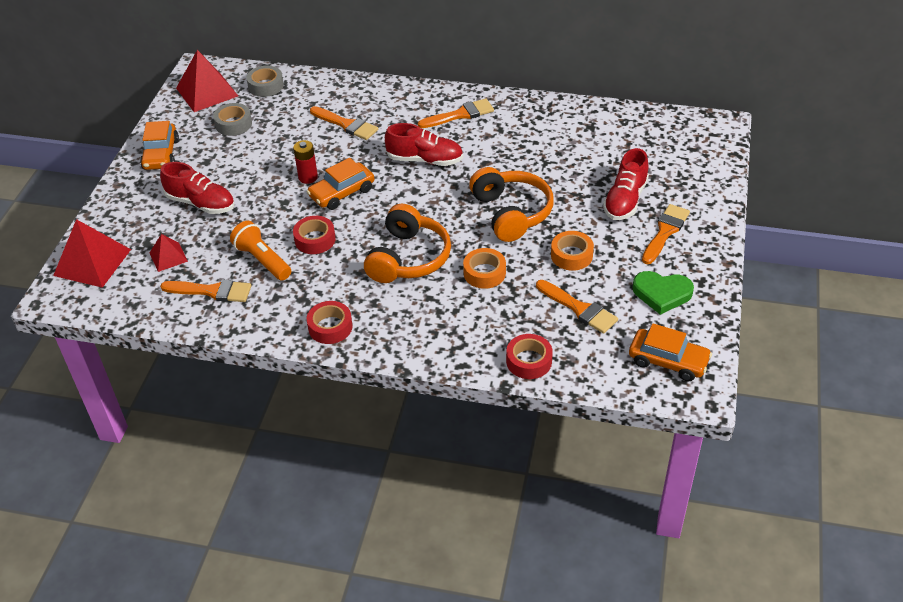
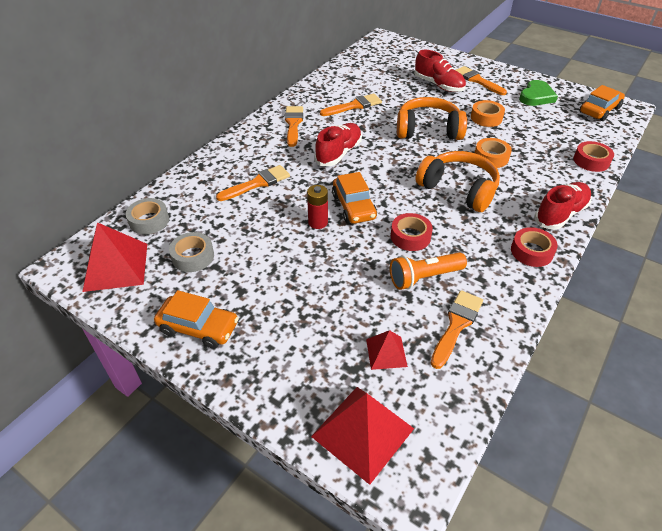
camera: 70 degrees left, 0 degrees up
(201, 203) = (310, 308): red shoe -> red shoe (560, 214)
(579, 308) = (542, 128): orange brush -> orange brush (354, 106)

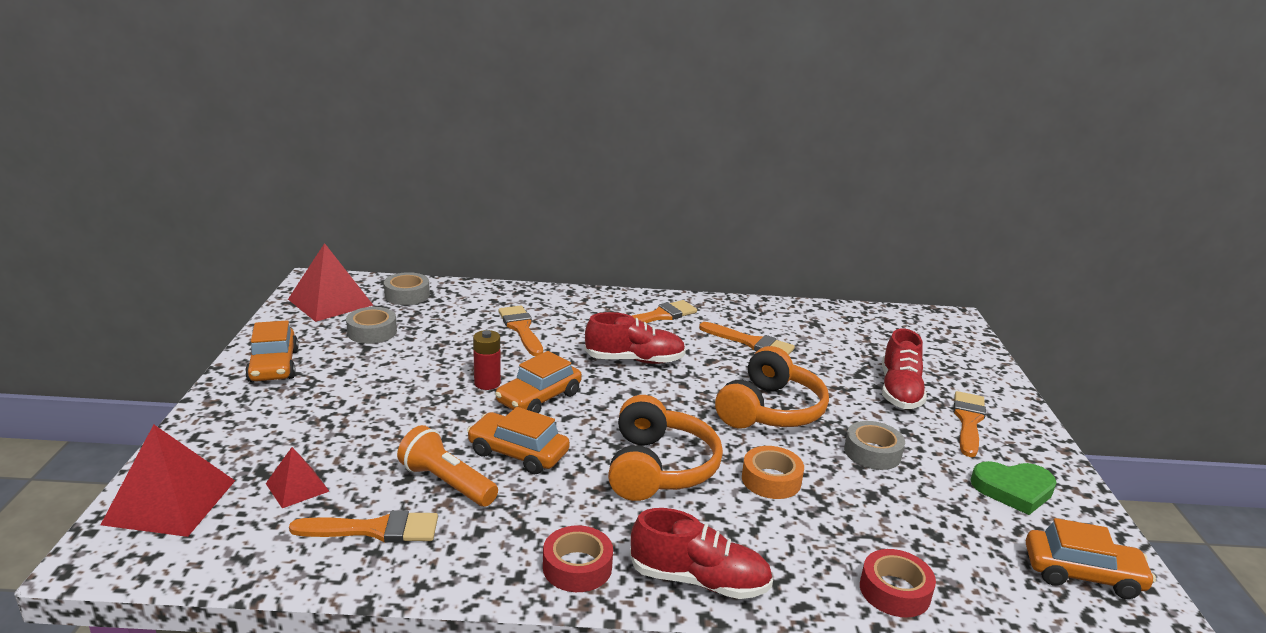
camera: 55 degrees right, 20 degrees down
(257, 183) = (521, 329): orange brush -> orange brush turned 135 degrees counterclockwise
(410, 236) = (518, 453): red tape -> orange car
(428, 130) = (770, 410): orange headphones -> orange headphones turned 60 degrees clockwise
(486, 118) = (872, 452): orange tape -> grey tape

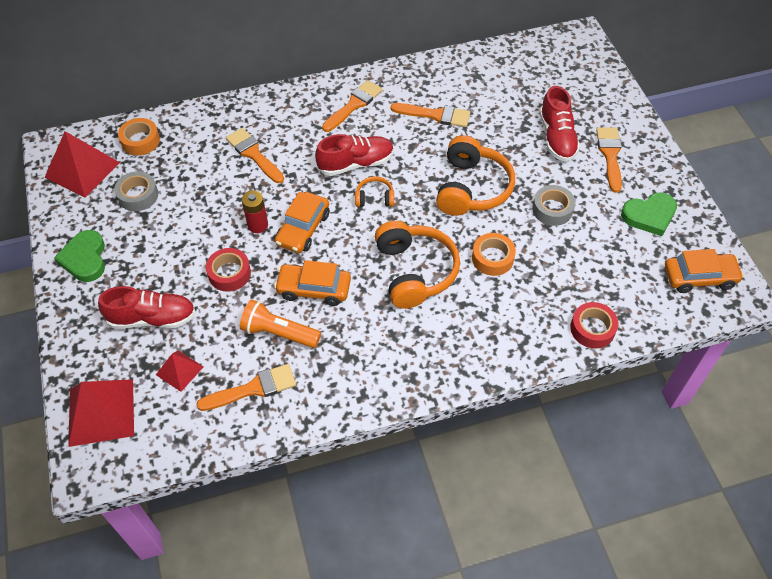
camera: 15 degrees left, 30 degrees up
(274, 366) = (85, 258): orange car -> green heart
(407, 295) = (140, 141): grey tape -> orange tape
(577, 567) = (396, 375): red tape -> red tape (229, 273)
(642, 392) = (374, 198): none -> orange headphones
(699, 580) = (474, 360): red shoe -> red shoe (152, 318)

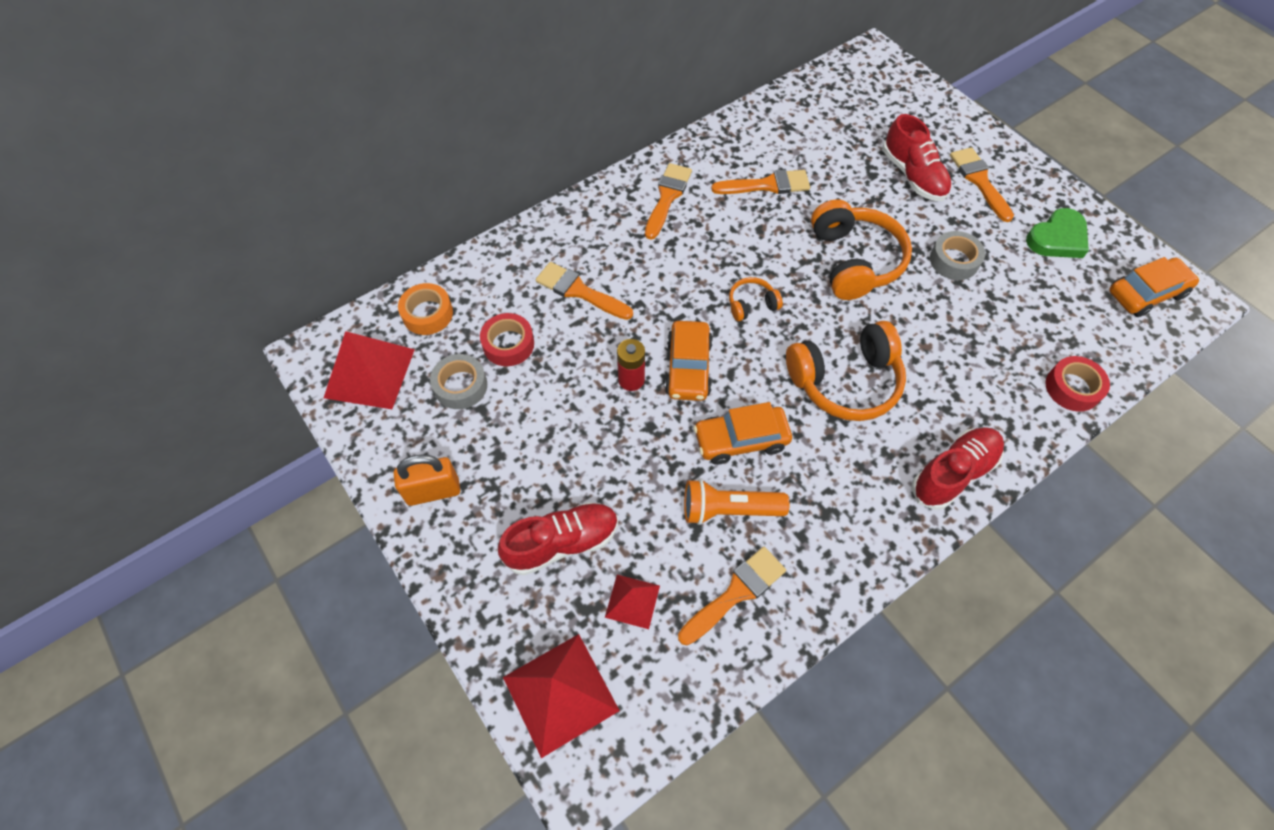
camera: 20 degrees left, 5 degrees up
(85, 258) = (433, 491): green heart -> orange padlock
(229, 273) = (628, 452): red tape -> red tape (508, 344)
(356, 164) = (707, 269): red shoe -> red shoe (953, 473)
(414, 271) = (845, 381): orange headphones -> orange headphones turned 105 degrees clockwise
(492, 258) = (922, 338): orange tape -> none

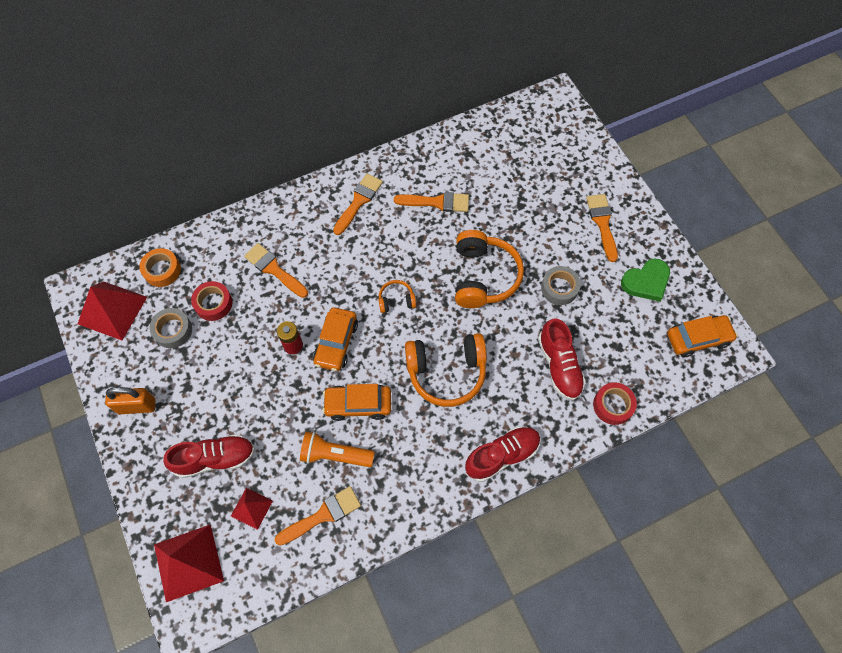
camera: 10 degrees right, 5 degrees up
(913, 175) = (552, 211): red shoe -> red shoe (559, 365)

